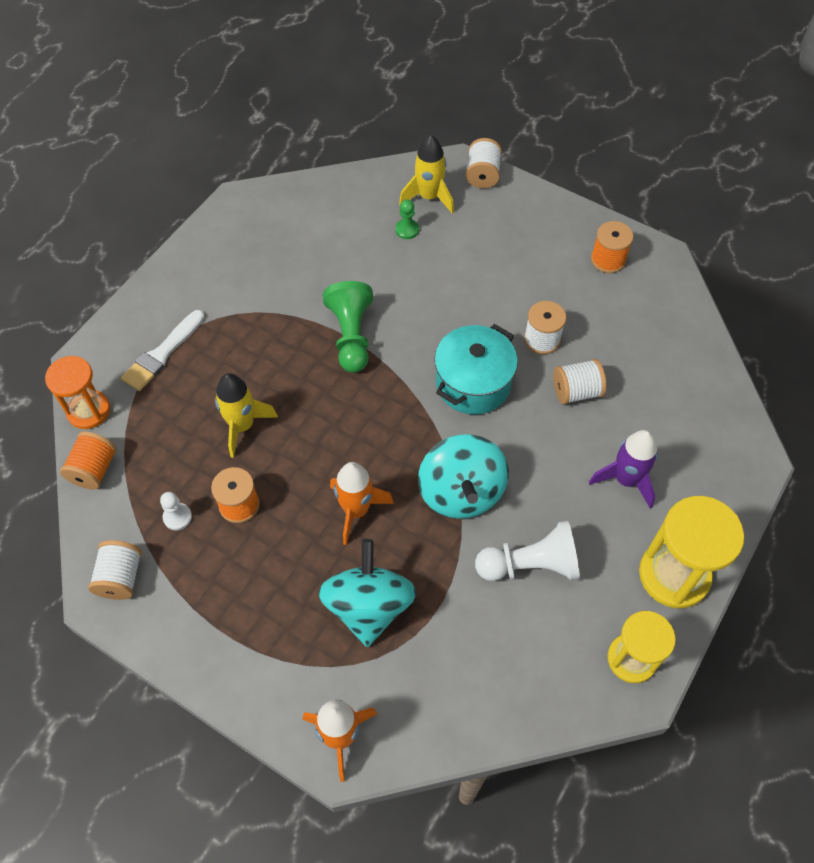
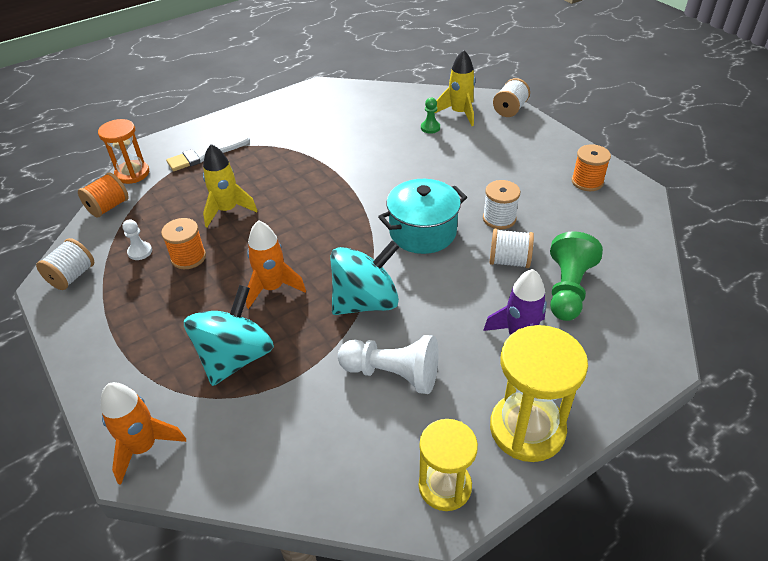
camera: 25 degrees right, 15 degrees down
(351, 336) = (346, 178): green pawn -> green pawn (568, 289)
(461, 492) = (365, 302): turquoise spinning top -> turquoise spinning top turned 135 degrees counterclockwise

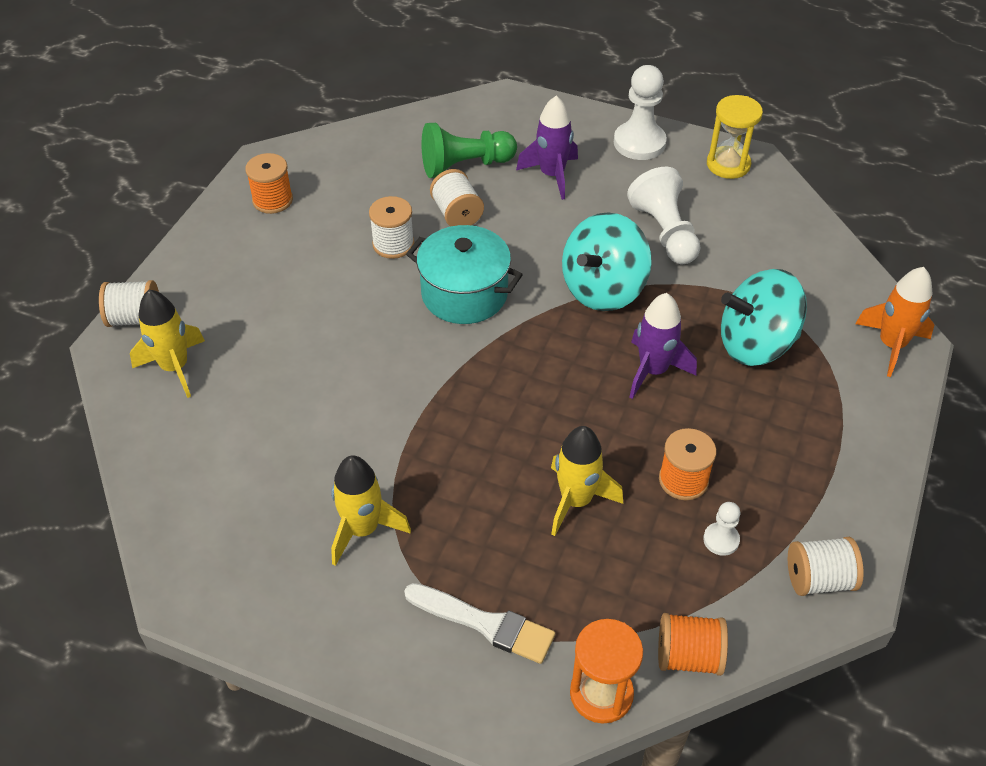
camera: 125 degrees left, 5 degrees up
(272, 288) = (653, 371): orange rocket -> purple rocket
(295, 138) = (363, 529): none -> yellow rocket
(365, 302) = (603, 289): turquoise spinning top -> turquoise spinning top turned 75 degrees counterclockwise
(430, 128) = (235, 382): green pawn -> none
(527, 429) = (639, 143): yellow hourglass -> white pawn

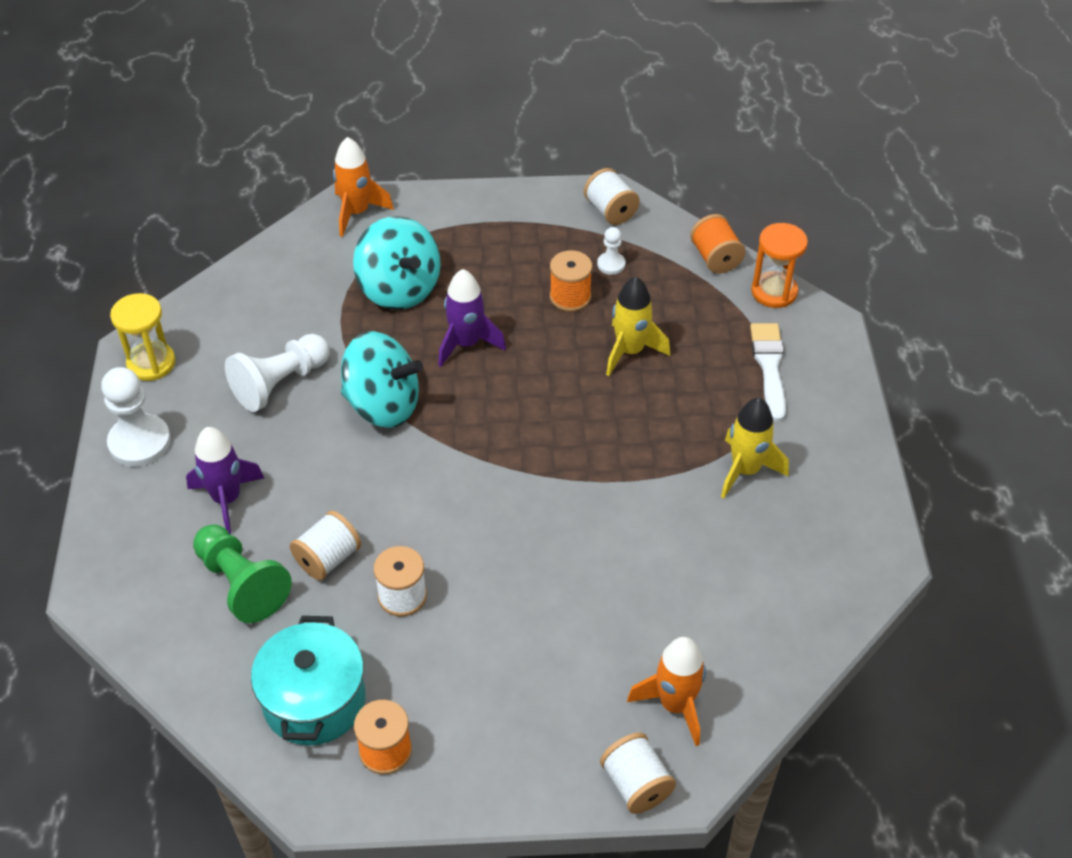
camera: 115 degrees left, 0 degrees up
(175, 367) = (675, 705): yellow rocket -> orange rocket
(464, 294) = (444, 506): turquoise pot -> turquoise pot (314, 701)

